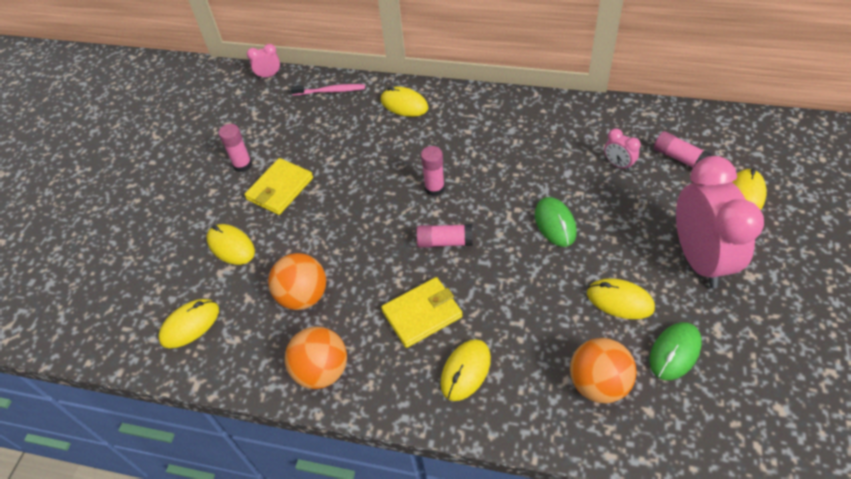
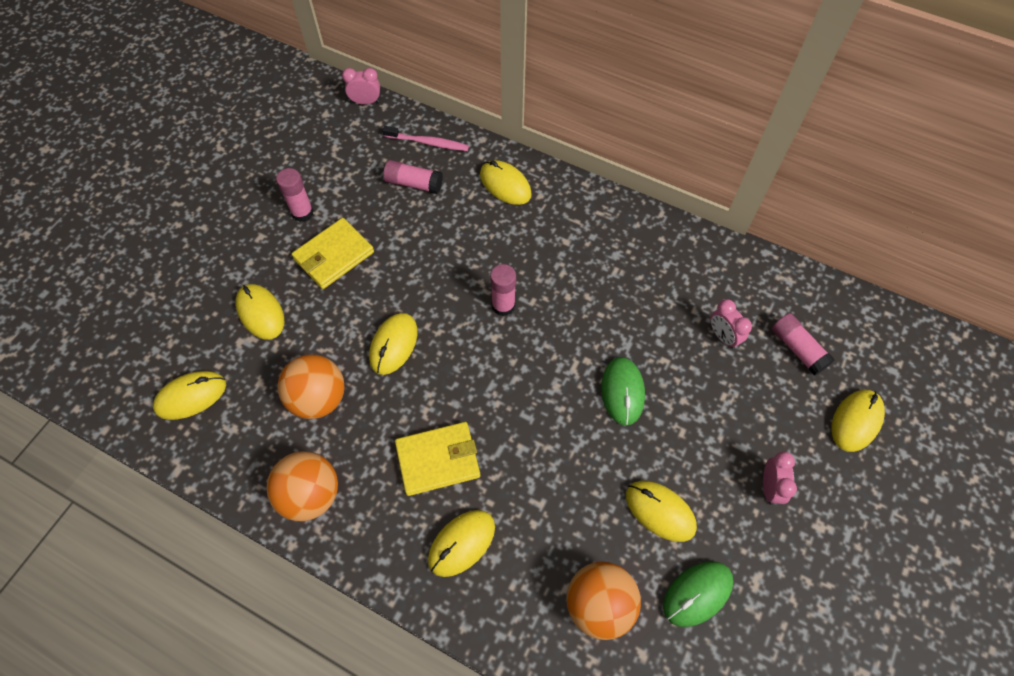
camera: 10 degrees right, 10 degrees up
(353, 240) = (393, 345): none -> yellow mouse
(445, 242) = (492, 378): pink glue stick -> pink glue stick (414, 183)
(699, 259) = (769, 487): pink clock -> pink clock, size x0.41

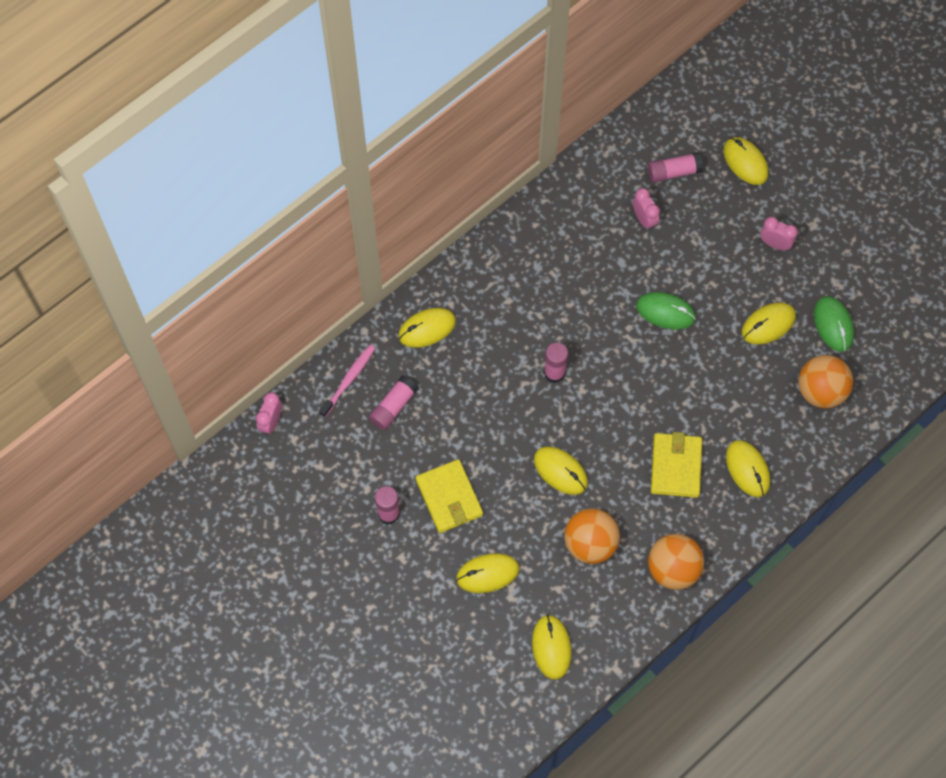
camera: 70 degrees left, 5 degrees up
(723, 336) = (644, 219): pink clock -> pink clock turned 105 degrees counterclockwise

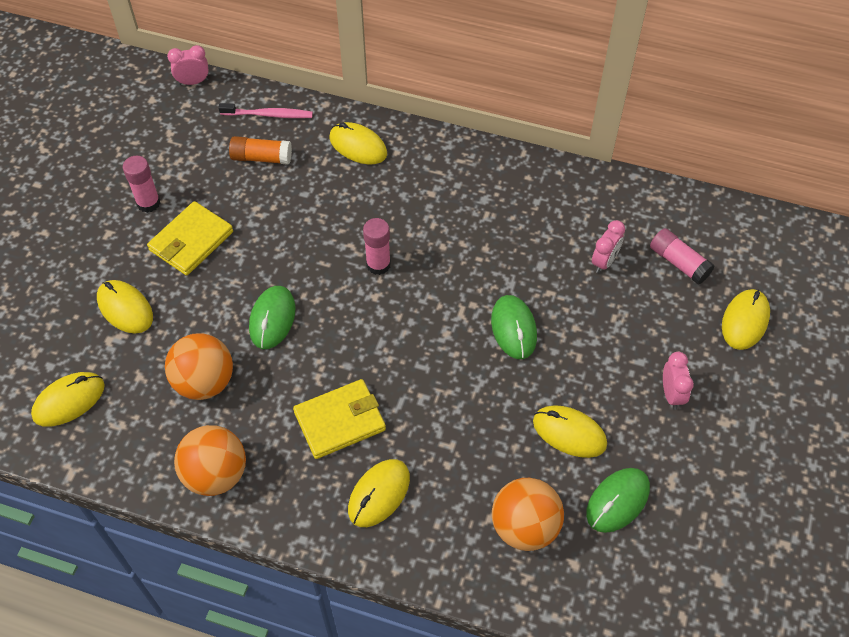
camera: 60 degrees right, 10 degrees down
(394, 406) = (261, 158): pink glue stick -> orange glue stick
(560, 471) = (272, 319): yellow mouse -> green mouse

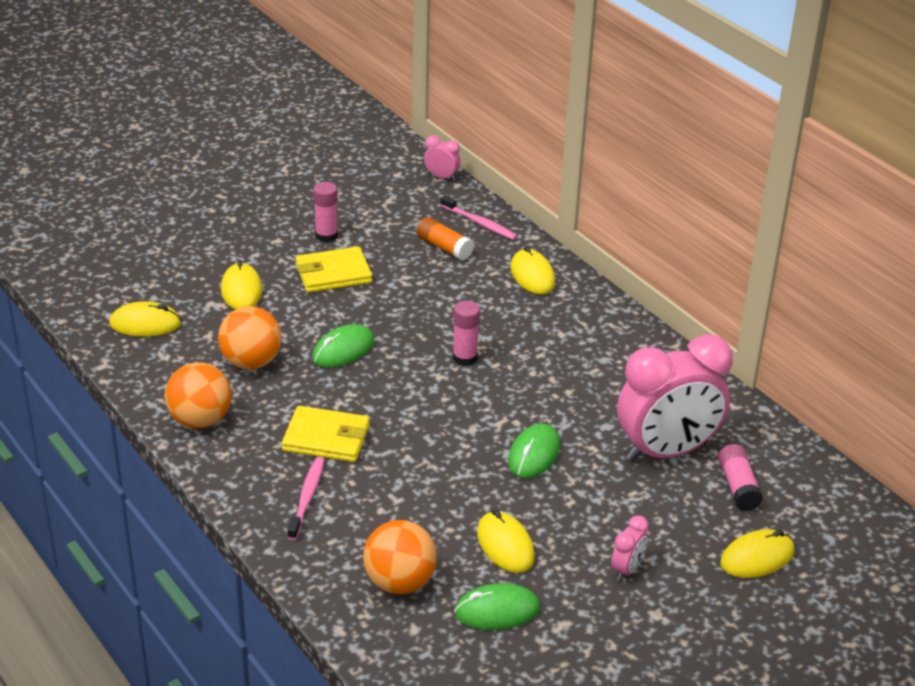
camera: 35 degrees right, 20 degrees down
(379, 494) = (307, 498): yellow mouse -> pink toothbrush
(604, 262) = (666, 451): pink clock -> pink clock, size x2.45

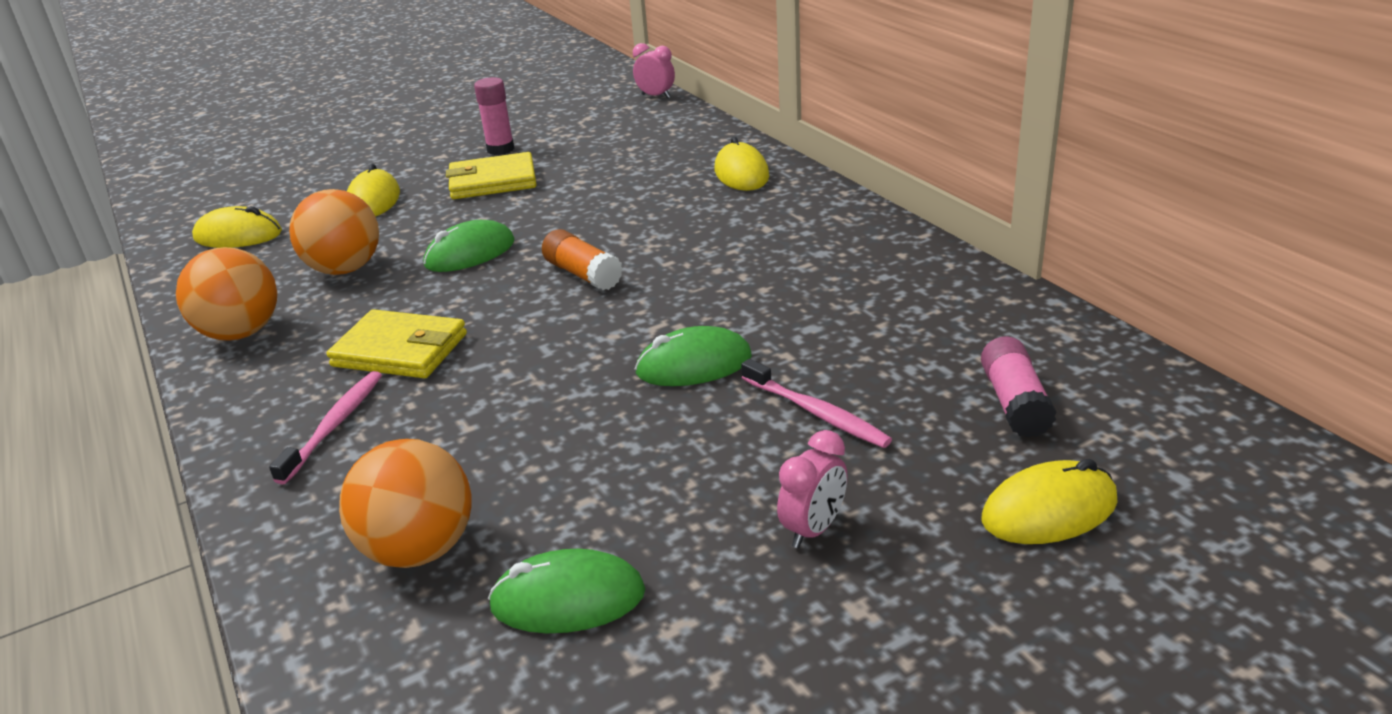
camera: 10 degrees right, 5 degrees down
(444, 248) = (638, 153): orange glue stick -> orange glue stick (583, 274)
(465, 358) = (628, 256): pink glue stick -> none
(479, 223) = (688, 131): pink toothbrush -> pink toothbrush (816, 412)
(505, 545) = (614, 491): yellow mouse -> none
(533, 454) = (694, 365): green mouse -> green mouse turned 45 degrees clockwise
(666, 451) = (900, 358): pink clock -> none

